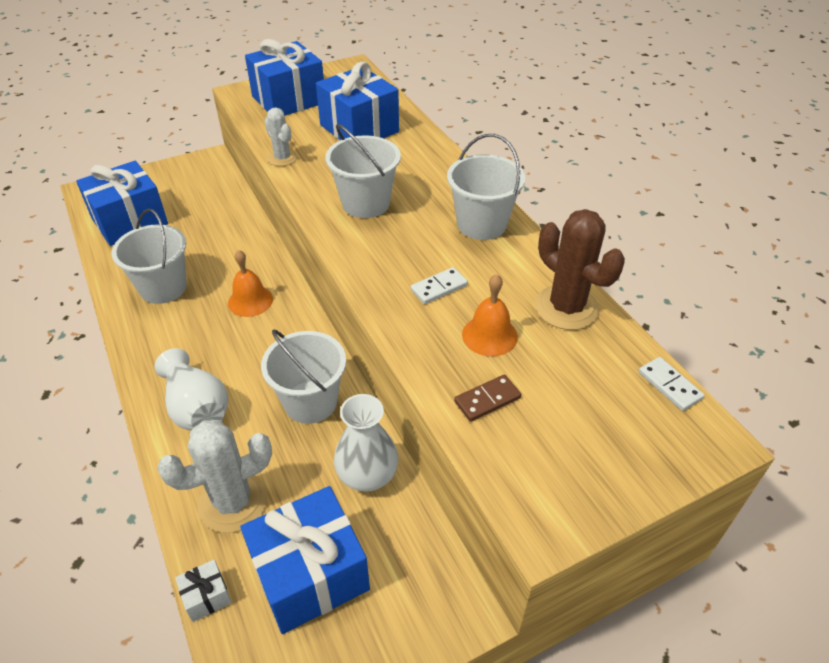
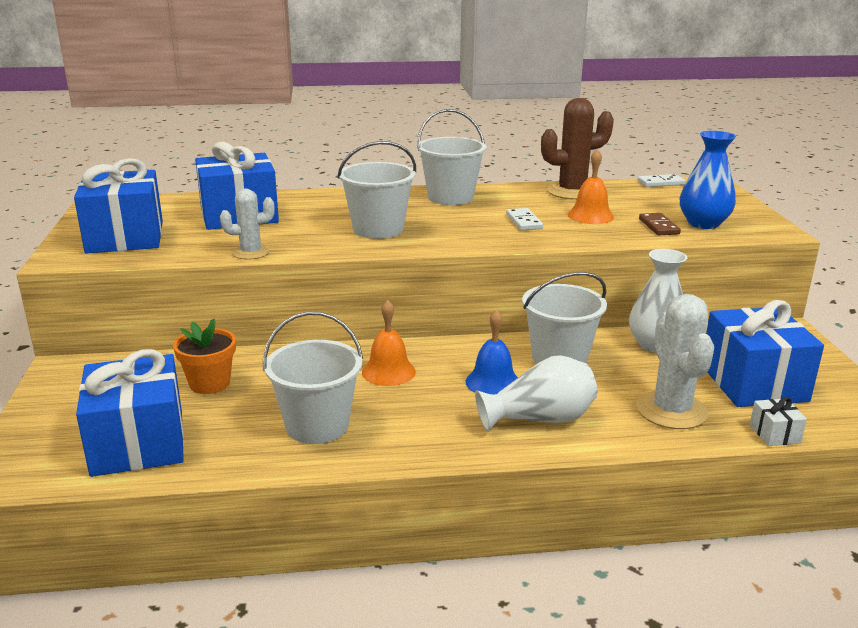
camera: 70 degrees left, 20 degrees down
(208, 222) = (210, 383): none -> orange flower pot
(251, 365) = (493, 382): none -> blue bell
(525, 443) = (703, 223): none -> blue vase

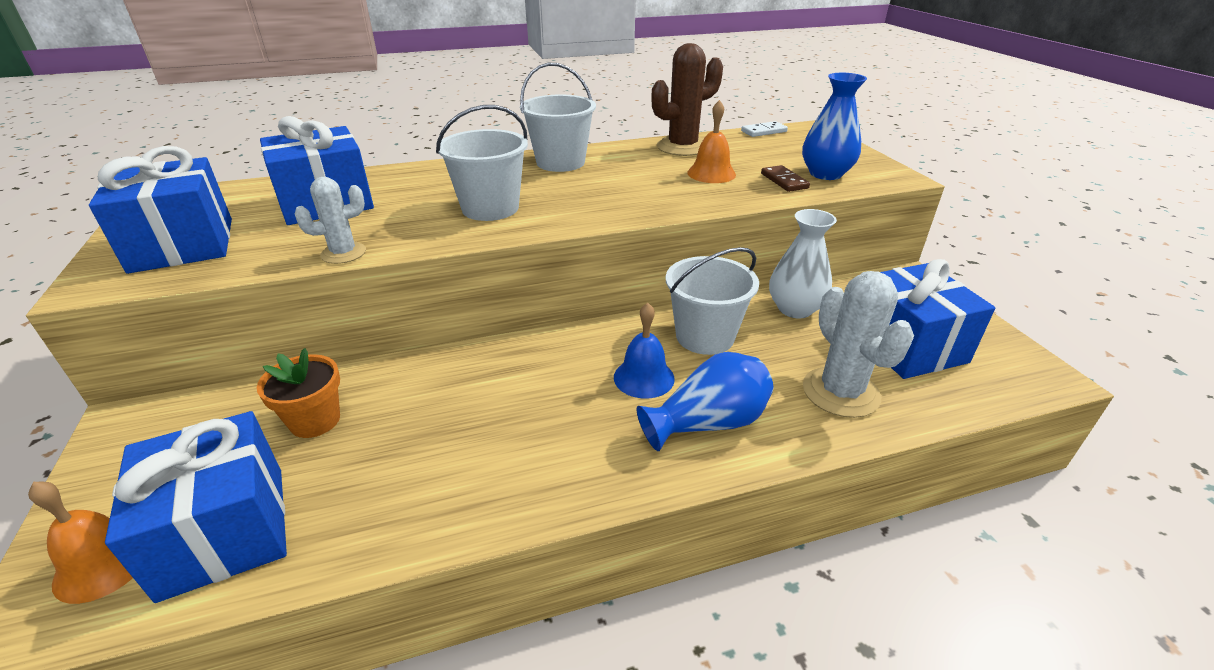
camera: 10 degrees left, 10 degrees up
(317, 425) = (454, 468): white bucket -> none
(388, 371) = (526, 377): orange bell -> orange bell (103, 563)
(524, 221) = (646, 186): white domino -> none
(540, 419) = (708, 423): white vase -> blue vase
(774, 434) = (954, 410): white gift -> none

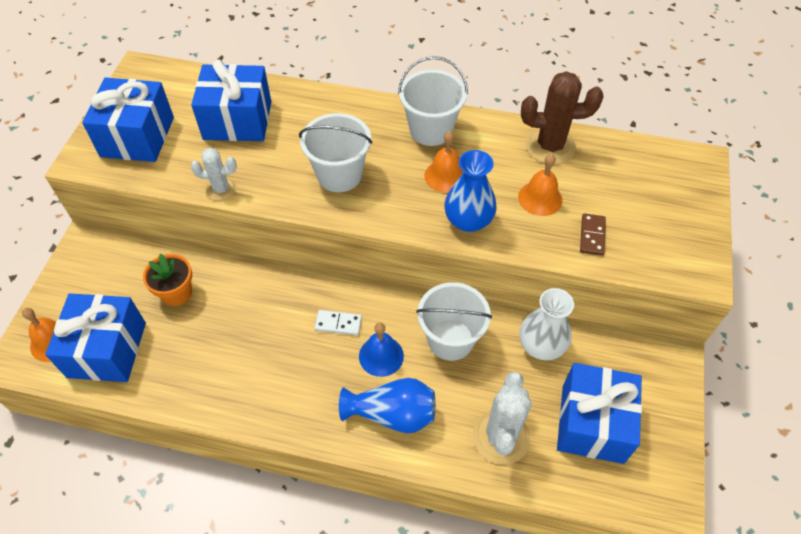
camera: 30 degrees right, 20 degrees up
(607, 182) = (445, 176): none -> orange bell
(763, 131) = (649, 148): white domino -> white domino (338, 323)
(825, 174) = (639, 241): blue vase -> blue vase (468, 220)

